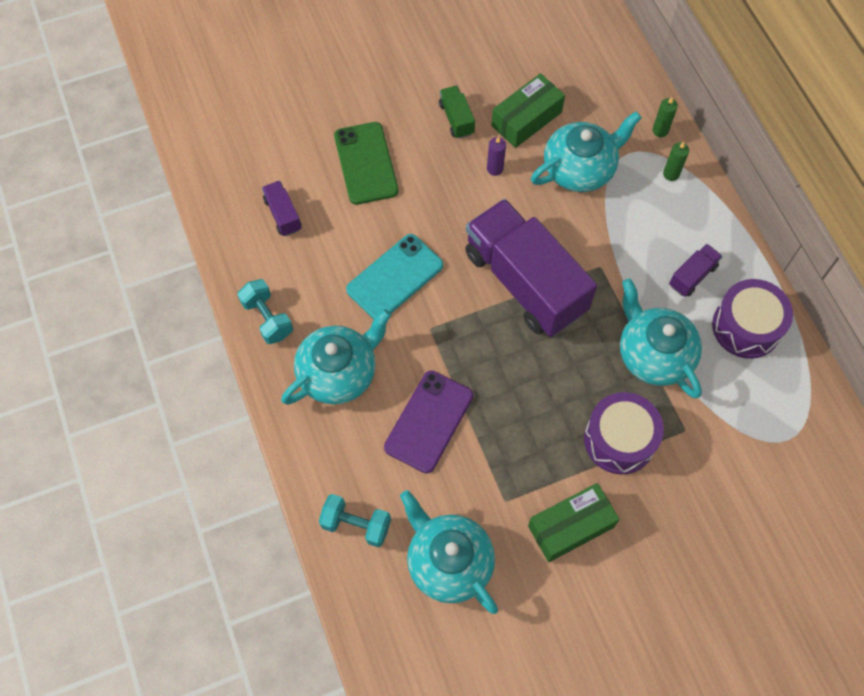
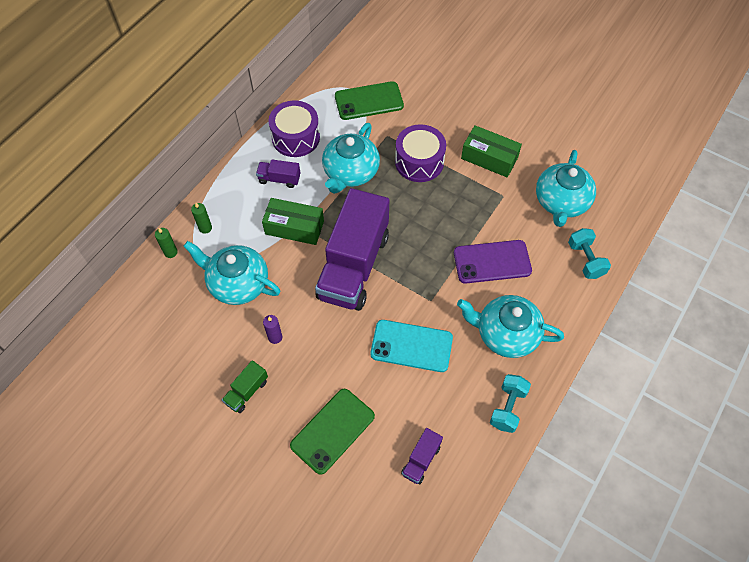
camera: 125 degrees left, 5 degrees down
(526, 119) = (215, 342): green box -> green box (294, 227)
(757, 445) = (369, 101): none -> green phone

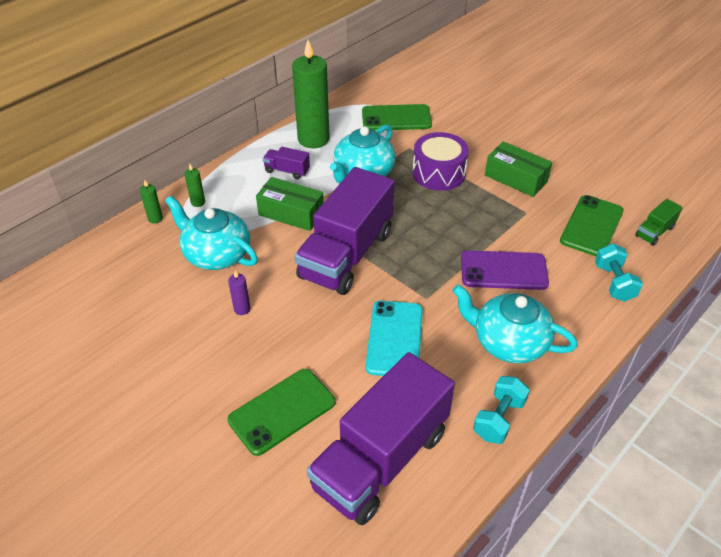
camera: 10 degrees right, 15 degrees down
(247, 391) = (195, 357): green truck -> green truck (654, 232)
(296, 137) = (313, 139): purple drum -> green candle
(411, 346) = (394, 339): turquoise phone -> turquoise phone turned 75 degrees clockwise
(421, 460) = (381, 459): purple truck -> purple truck, size x2.44
(561, 202) = (591, 226): turquoise teapot -> green phone

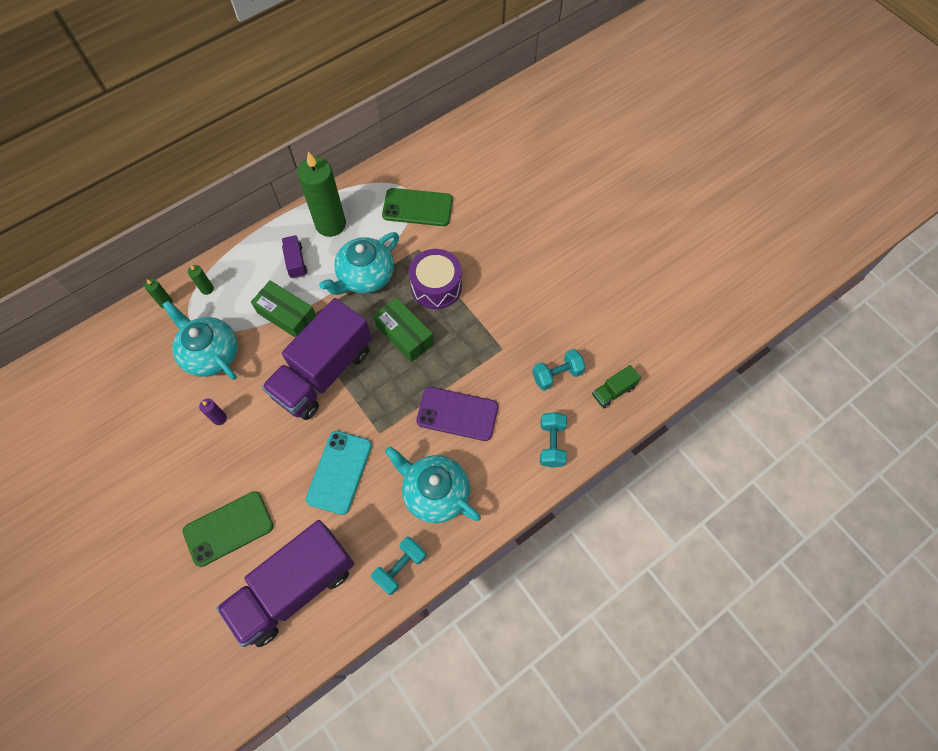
camera: 10 degrees right, 20 degrees up
(287, 171) = (296, 262): purple truck -> purple truck turned 45 degrees clockwise
(516, 178) = (507, 304): green box -> green box (404, 335)
(591, 226) = (557, 375): green phone -> turquoise dumbbell

